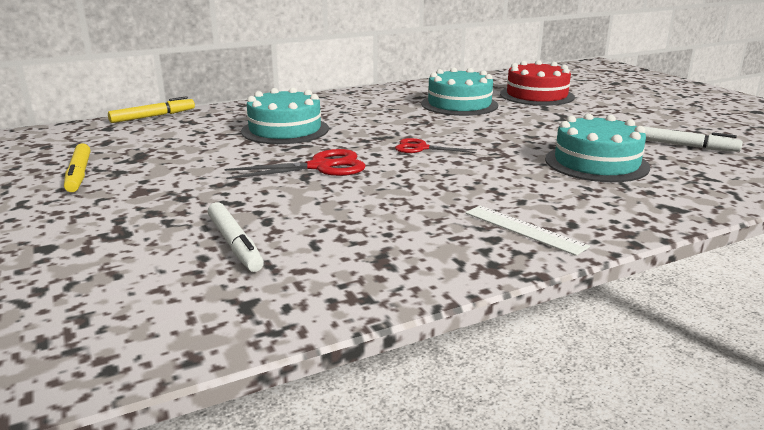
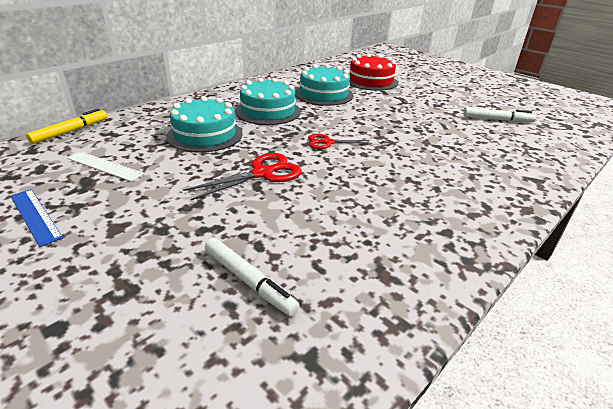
camera: 20 degrees left, 10 degrees up
(79, 174) = (35, 216): yellow marker -> blue ruler
(524, 229) = (460, 218): white ruler -> white ruler (105, 166)
(596, 163) = (457, 143): turquoise cake -> turquoise cake (268, 111)

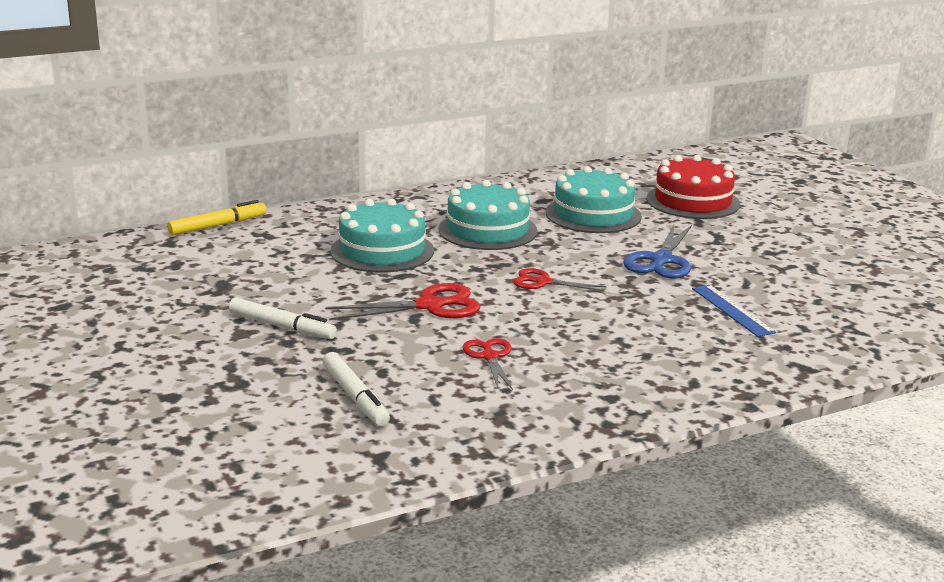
camera: 20 degrees right, 10 degrees down
(35, 216) = (165, 309): blue ruler -> blue ruler (732, 310)
(105, 166) = (247, 271): white ruler -> none
(334, 212) = (490, 357): none -> red scissors
(385, 117) = (661, 260): none -> blue scissors
(497, 120) = (849, 286): white marker -> white marker (282, 327)

